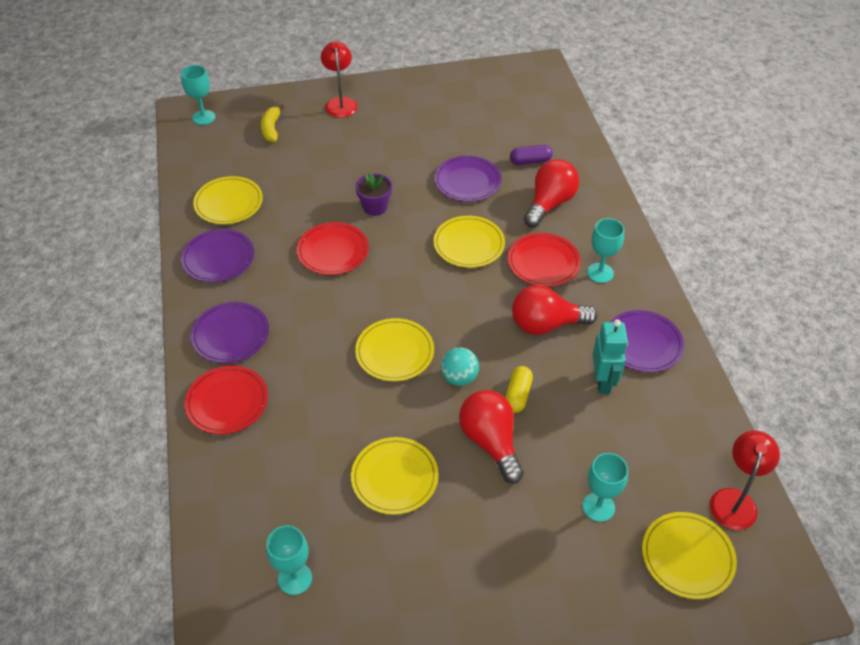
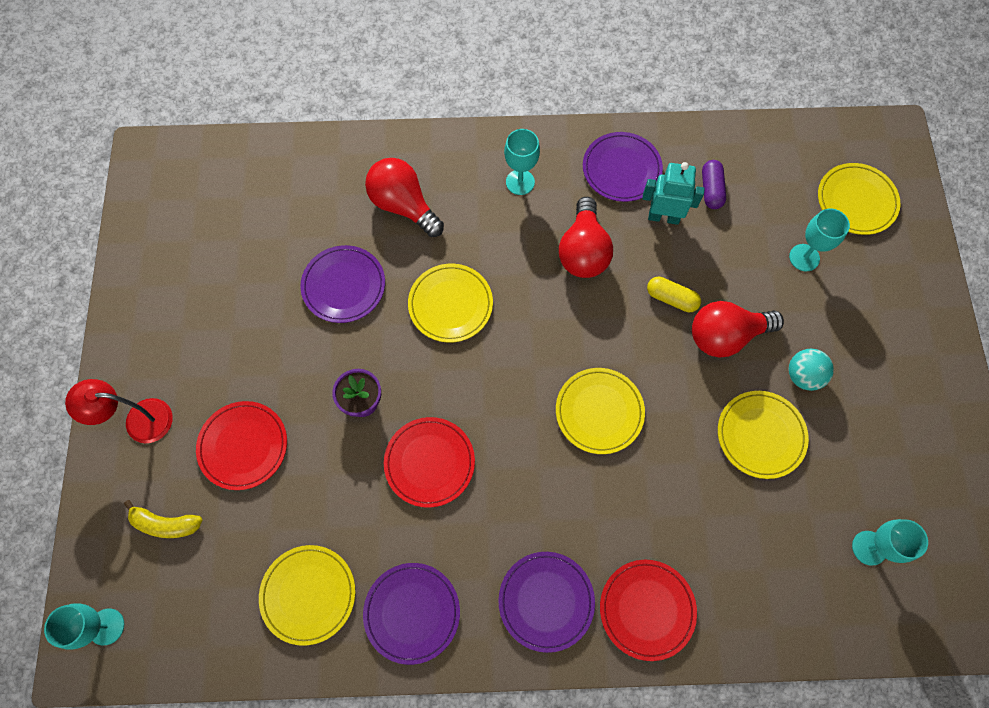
camera: 80 degrees left, 20 degrees up
(459, 377) = (642, 350): turquoise ball -> turquoise ball (803, 375)
(530, 161) = (326, 209): purple capsule -> purple capsule (711, 190)
(543, 262) = (494, 233): red plate -> red plate (243, 446)
(735, 500) = (803, 148): red lamp -> none

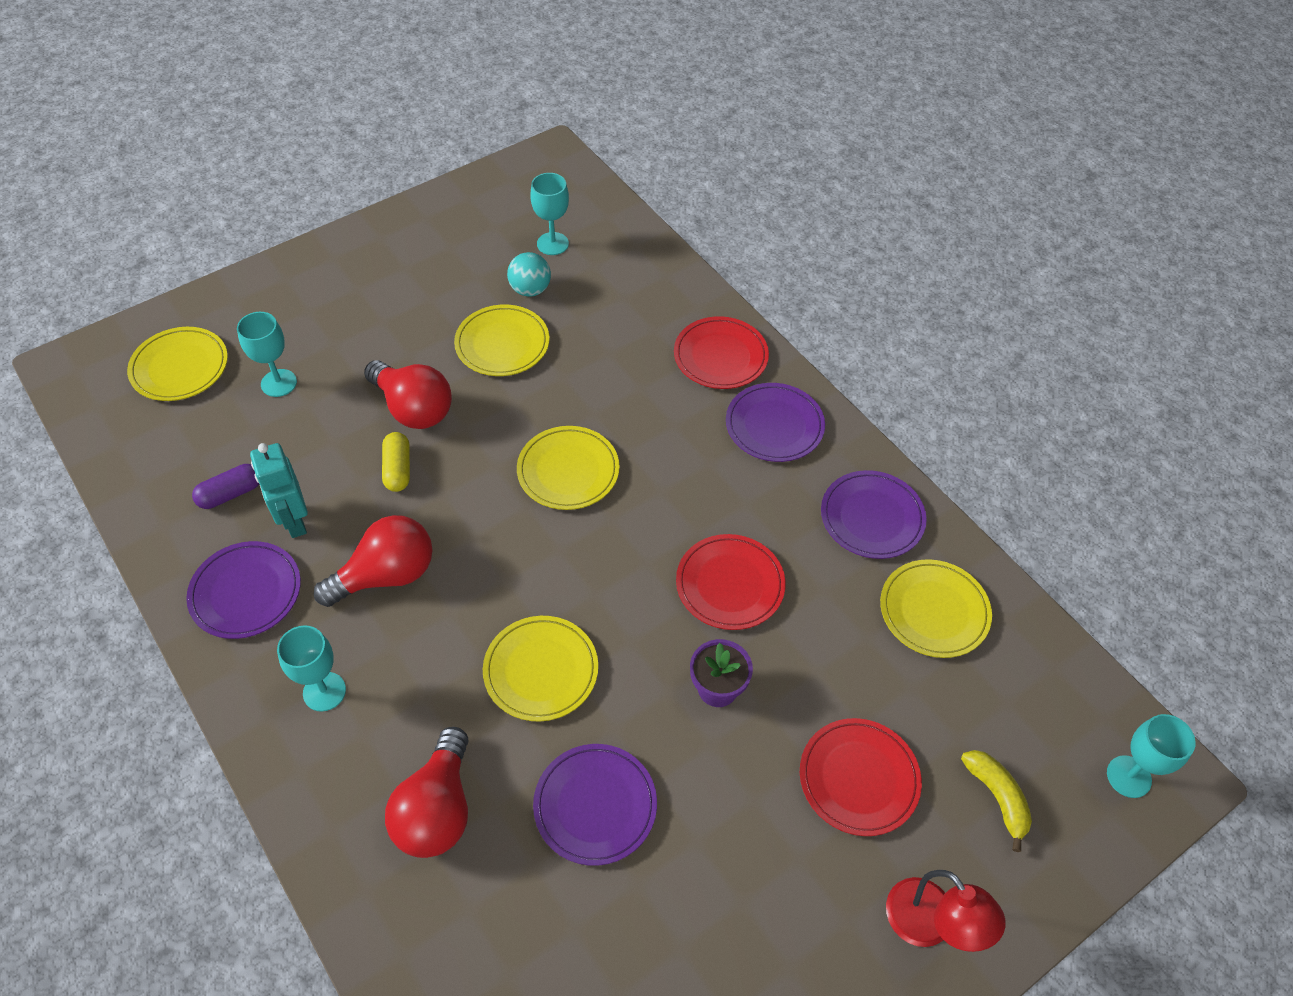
camera: 125 degrees left, 15 degrees down
(803, 375) = (419, 337): turquoise ball -> turquoise ball (530, 290)

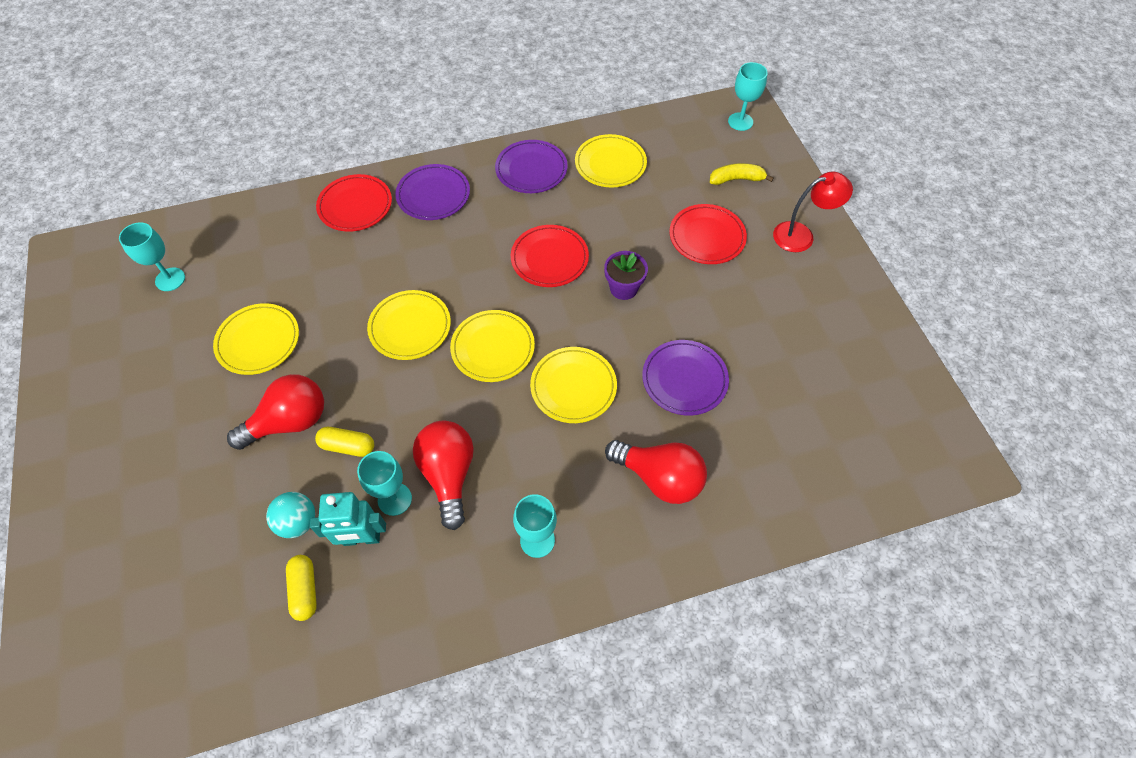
camera: 70 degrees left, 5 degrees up
(180, 367) = (120, 621): yellow plate -> yellow plate (493, 348)
(230, 494) = (305, 590): purple capsule -> yellow capsule
(246, 592) = (418, 590): purple plate -> none
(279, 383) = (196, 529): turquoise goblet -> turquoise goblet (394, 499)
(530, 290) = (211, 307): turquoise ball -> turquoise ball (298, 522)

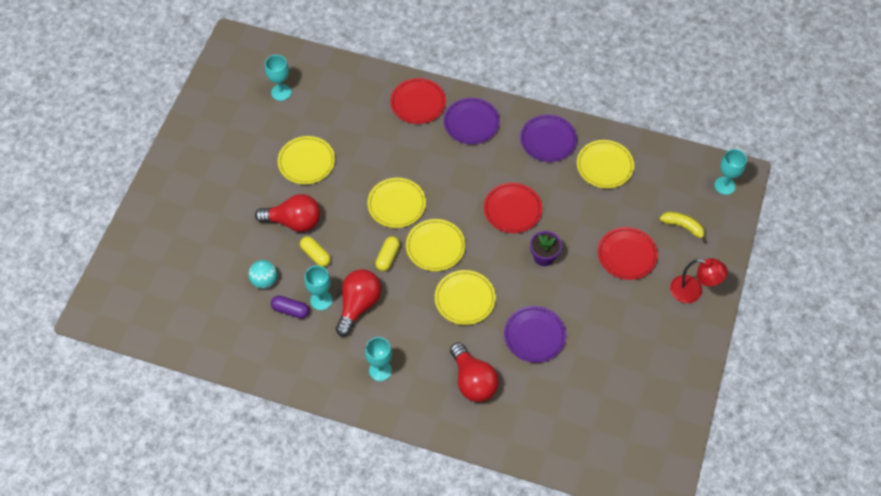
camera: 35 degrees right, 0 degrees up
(305, 590) = (246, 318): yellow capsule -> yellow capsule (388, 257)
(361, 538) = (290, 310): turquoise robot -> purple capsule

